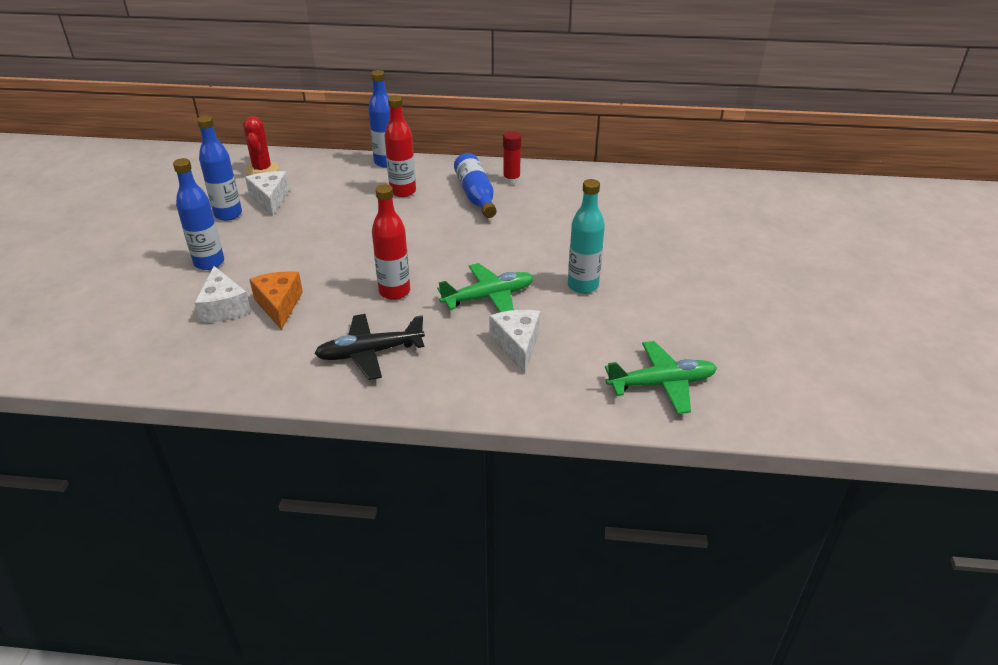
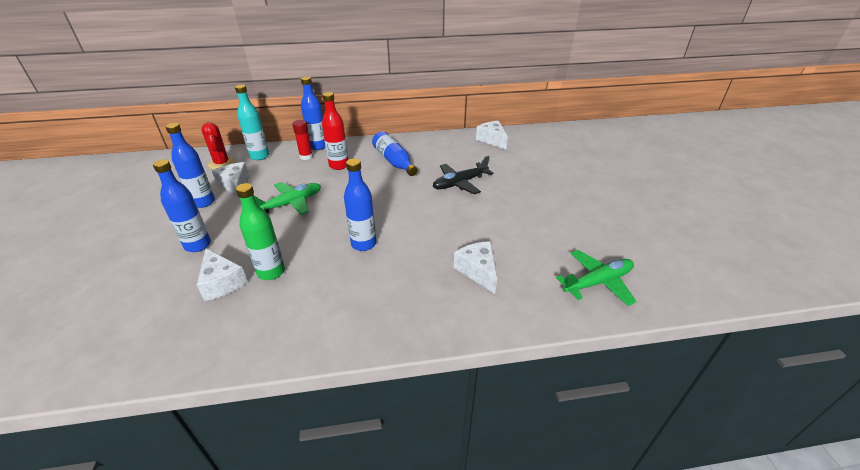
camera: 15 degrees left, 0 degrees up
(279, 305) = (271, 272): orange cheese -> green bottle
(370, 353) = (364, 300): black plane -> black plane (460, 183)
(394, 292) = (363, 244): red bottle -> blue bottle
(489, 297) = (438, 236): green plane -> green plane (290, 203)
(511, 180) = (414, 147): red glue stick -> red glue stick (306, 156)
(583, 286) = (502, 216): turquoise bottle -> turquoise bottle (260, 156)
(625, 184) = (492, 140): none -> white cheese

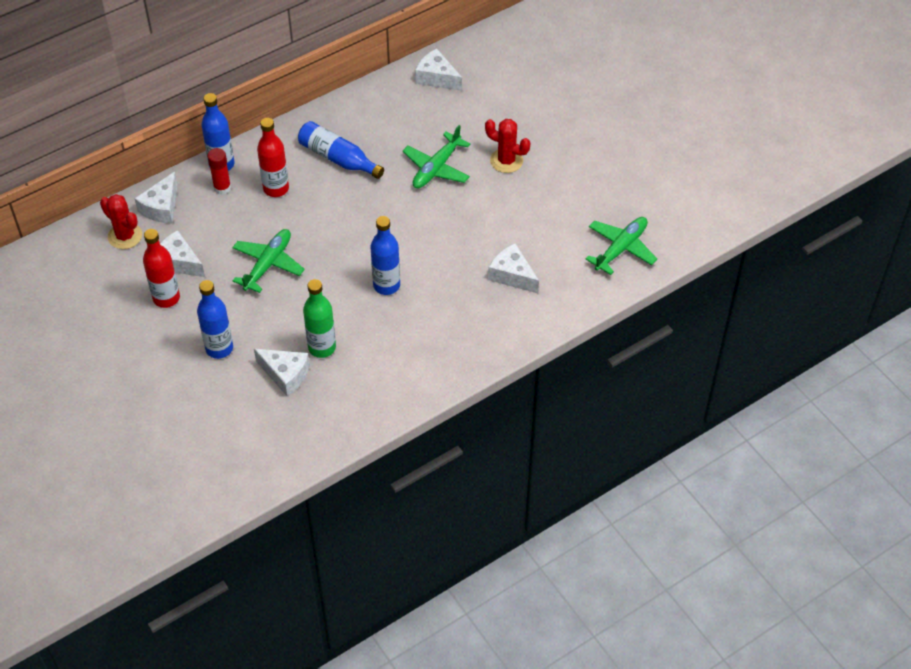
camera: 25 degrees left, 15 degrees up
(203, 202) = (166, 298): blue bottle -> red bottle
(260, 156) = (161, 207): turquoise bottle -> white cheese
(460, 183) = (436, 168): black plane -> green plane
(517, 193) = (506, 161): none -> red cactus

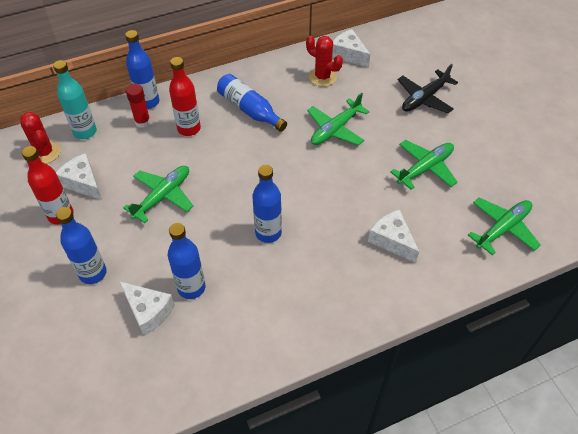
camera: 10 degrees right, 0 degrees up
(161, 207) = (85, 132): white cheese -> turquoise bottle
(322, 347) = (191, 288): green bottle -> blue bottle
(506, 161) = (400, 131): red cactus -> red cactus (322, 77)
(528, 120) = (424, 98): none -> black plane
(537, 197) = (425, 168): none -> green plane

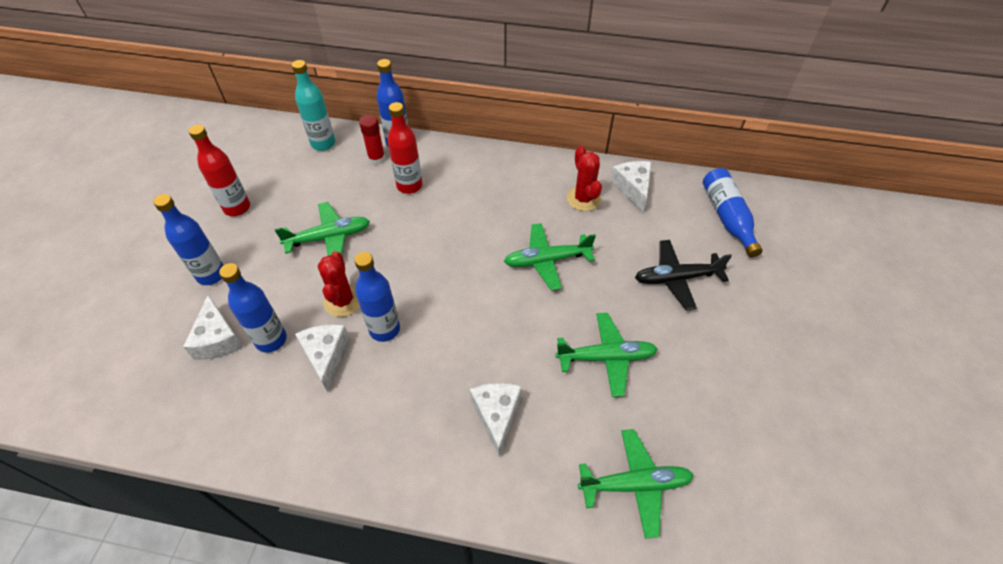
camera: 35 degrees right, 0 degrees up
(45, 152) = (277, 146): red cactus -> red cactus (343, 301)
(83, 183) = (279, 188): white cheese -> white cheese (326, 356)
(249, 109) = (481, 196): blue bottle -> blue bottle (727, 217)

